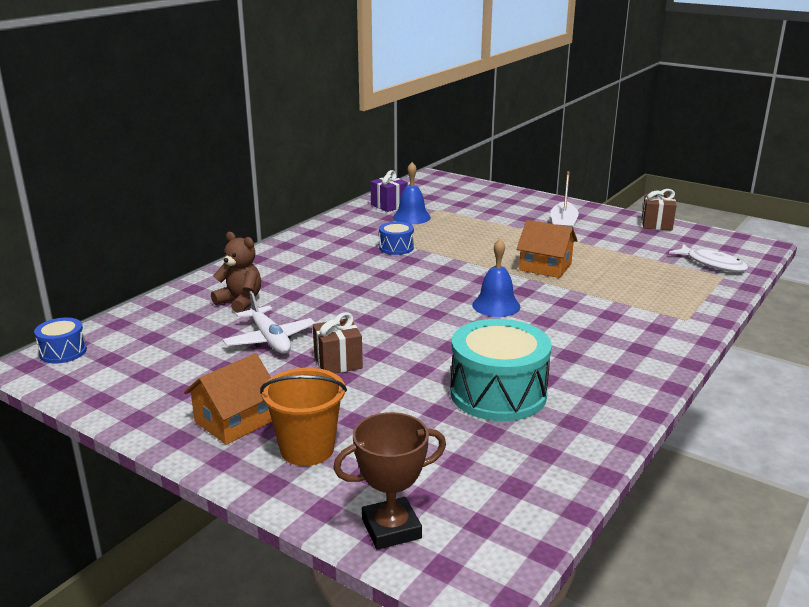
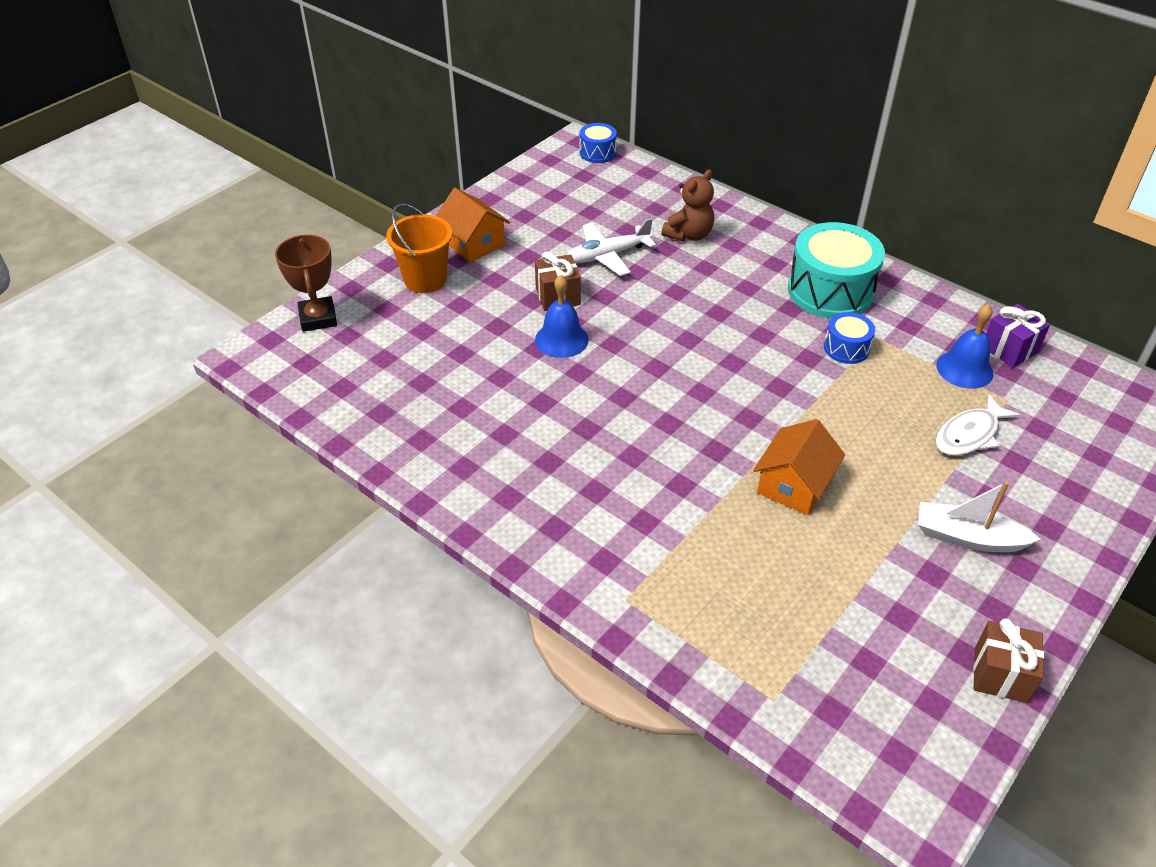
camera: 95 degrees right, 20 degrees up
(496, 305) = (674, 419): blue bell -> blue bell (561, 339)
(498, 393) = (482, 395): turquoise drum -> turquoise drum (830, 291)
(712, 264) = (821, 700): white fish -> white fish (970, 434)

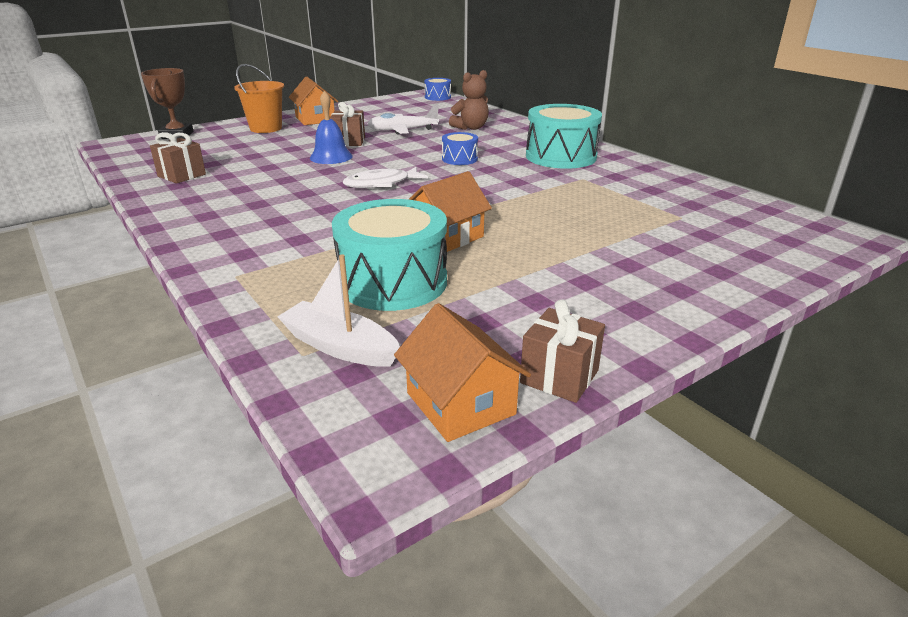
camera: 15 degrees right, 15 degrees down
(409, 417) = (182, 175): none -> brown gift
(787, 575) = (393, 282): none -> turquoise drum
(846, 348) = (552, 180): blue drum -> blue drum (459, 159)
(940, 726) = (460, 403): none -> orange house
(964, 369) = (651, 199): blue bell -> none
(968, 537) = (588, 284): white boat -> white boat (340, 346)
(970, 434) = (632, 230): white fish -> white fish (381, 184)
(1009, 349) = (699, 194): purple gift -> none

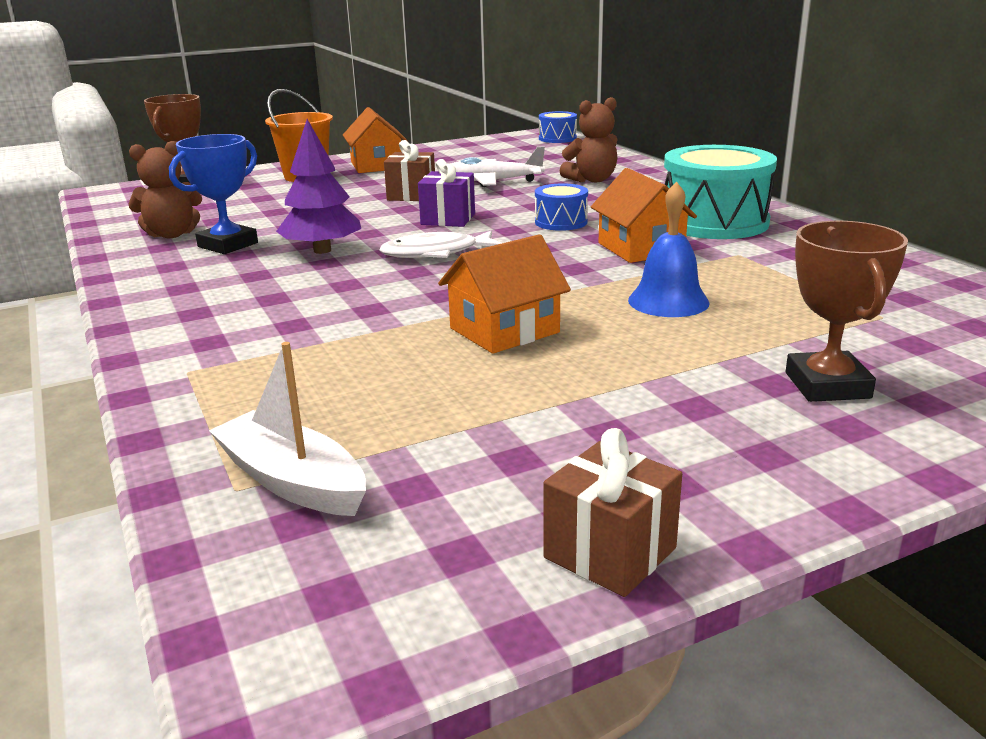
camera: 10 degrees right, 5 degrees down
(182, 175) = (172, 234): brown gift -> brown teddy bear
(228, 182) = (228, 245): none -> blue trophy
(299, 184) = (322, 250): none -> purple tree
(331, 157) = (379, 215): blue bell -> blue bell (668, 301)
(381, 159) = (448, 219): none -> purple gift
(393, 282) = (403, 392): turquoise drum -> none
(460, 403) = (440, 582): orange house -> orange house (640, 248)
(660, 263) = (827, 385): none -> brown trophy

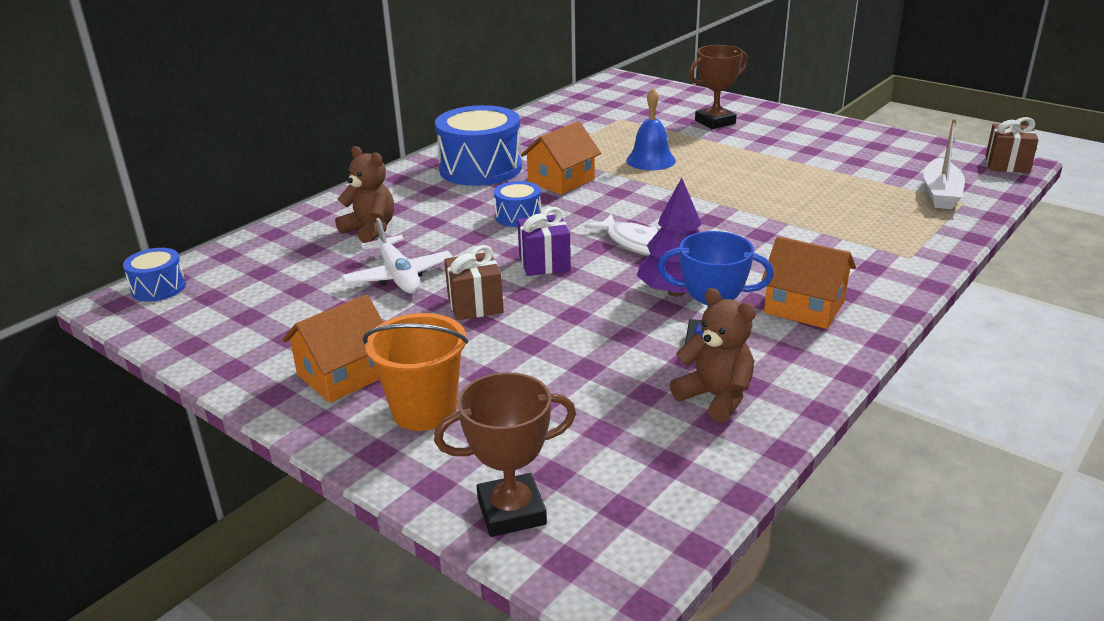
camera: 115 degrees left, 5 degrees up
(504, 330) = (741, 190): orange house -> orange house (804, 307)
(610, 553) = (886, 137): brown gift -> brown gift (1007, 164)
(714, 222) = (480, 168): turquoise drum -> blue drum

